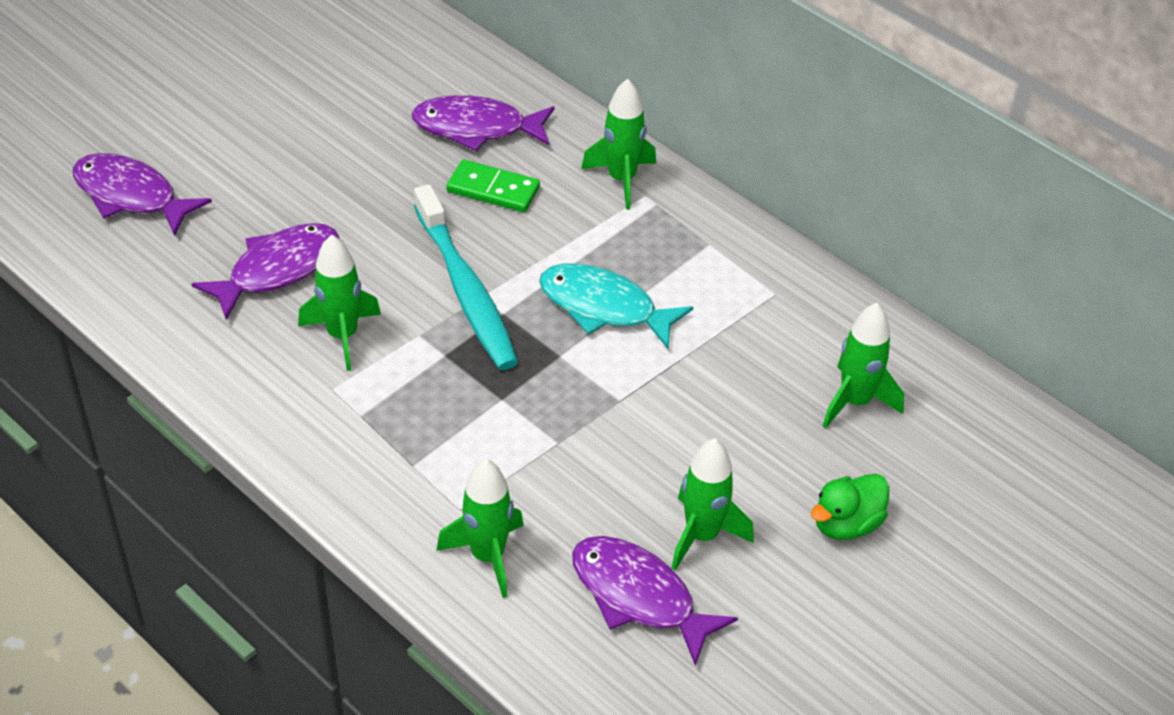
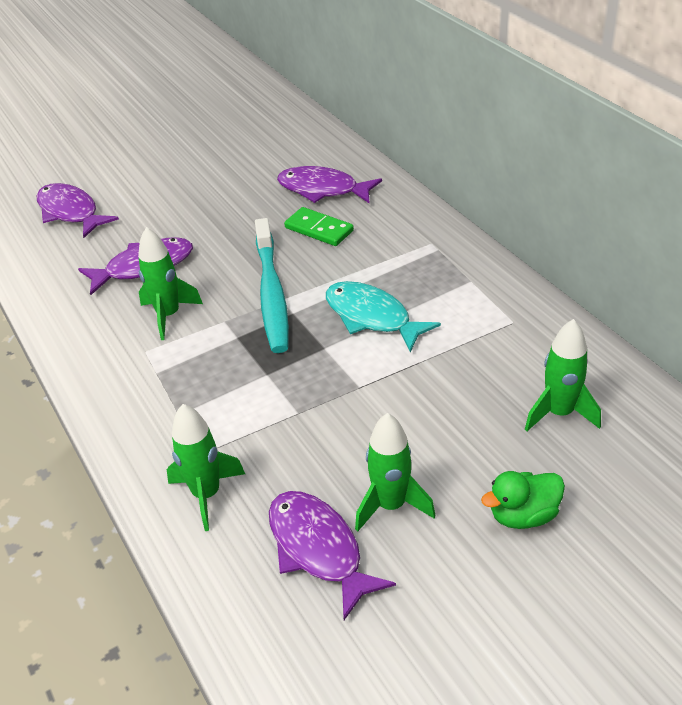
camera: 20 degrees right, 5 degrees down
(621, 179) = (417, 231): green rocket -> none

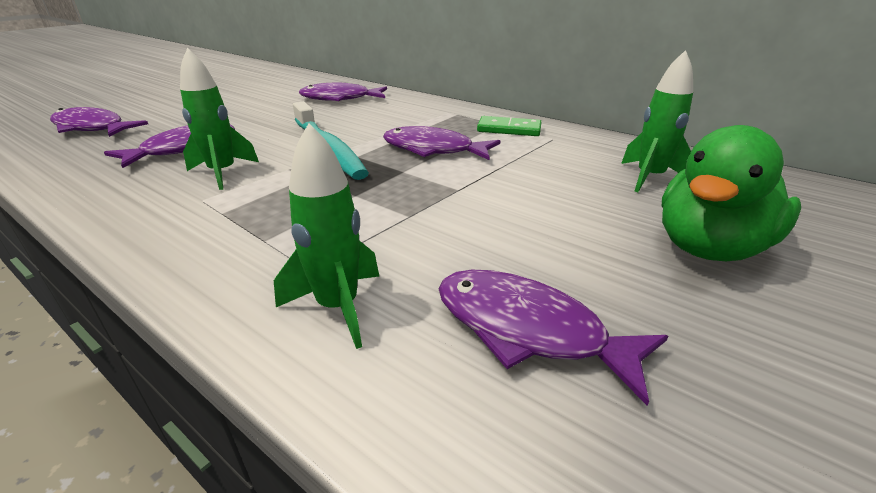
camera: 25 degrees left, 10 degrees down
(319, 229) = (350, 115): green domino -> green domino (509, 129)
(372, 317) = (433, 150): turquoise fish -> purple fish
(391, 505) = (573, 268): green rocket -> none
(523, 515) = (709, 247): green duck -> green duck, size x1.70

